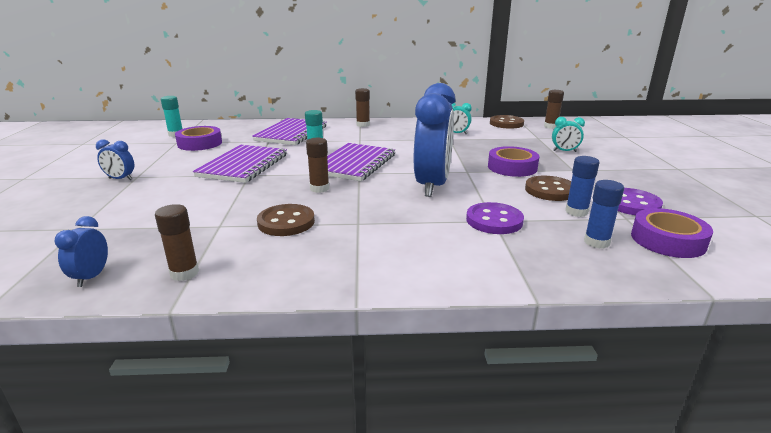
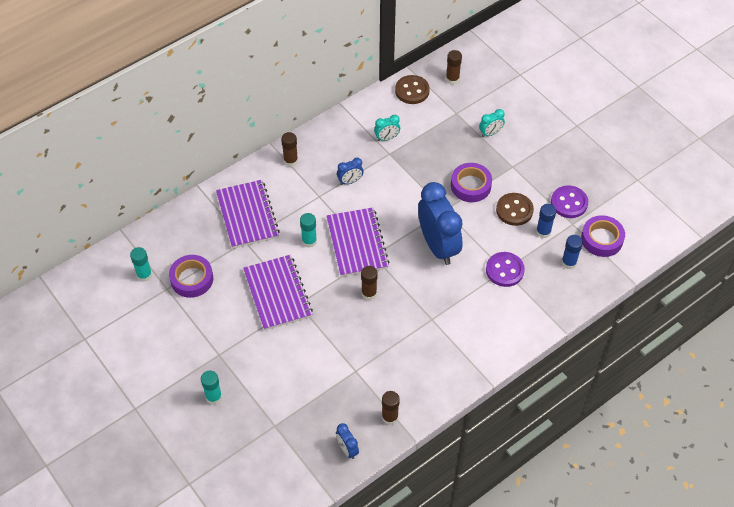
camera: 35 degrees left, 30 degrees up
(80, 193) = (214, 397): none -> turquoise glue stick
(120, 179) = (212, 365): blue clock -> blue clock (350, 181)
(286, 222) = (390, 344): brown button -> none

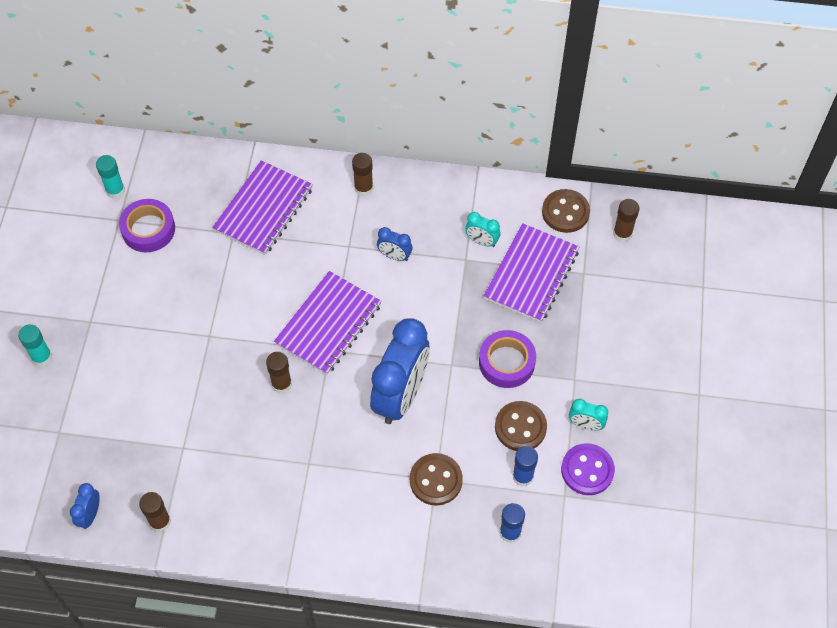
camera: 45 degrees right, 5 degrees up
(278, 293) = (203, 309): purple notebook -> purple notebook (531, 274)
(309, 241) = (288, 283): turquoise glue stick -> none
(490, 133) = (593, 324): turquoise clock -> turquoise clock (585, 425)
(504, 270) = (436, 480): purple button -> brown button
(602, 239) = (575, 540): purple tape -> none

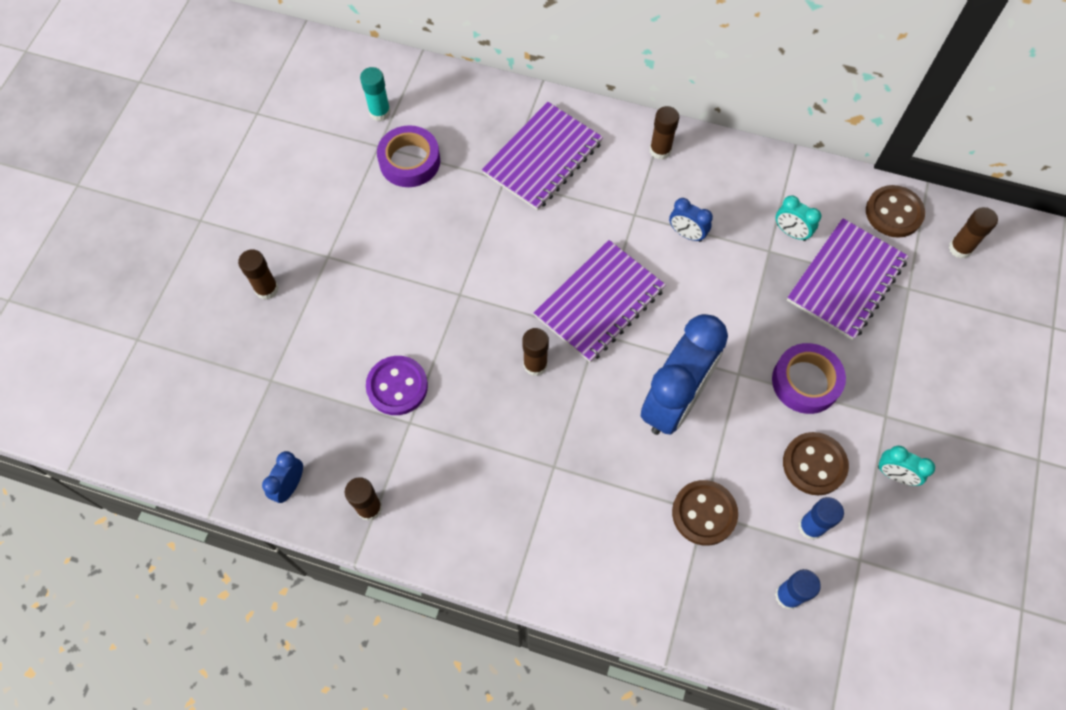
camera: 10 degrees right, 5 degrees up
(42, 357) = (267, 289): turquoise glue stick -> brown glue stick
(587, 470) = (891, 532): purple button -> purple button (397, 386)

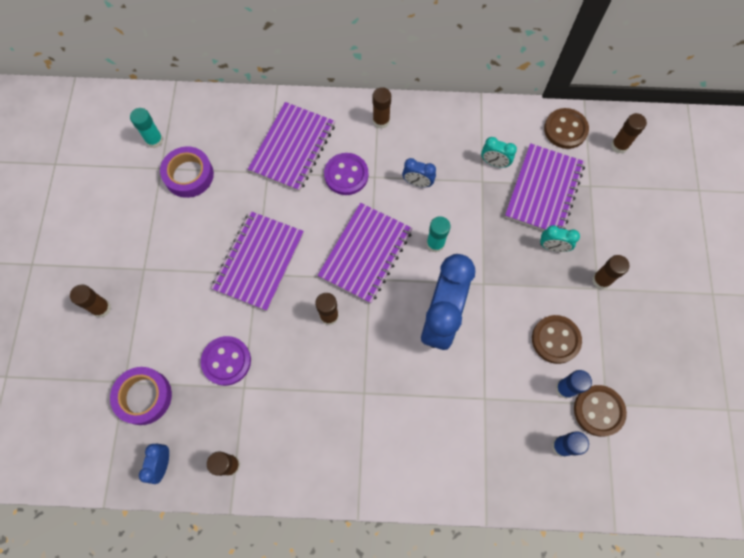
camera: 15 degrees left, 5 degrees up
(467, 280) = (259, 261): none -> purple notebook
(600, 204) = (346, 175): none -> purple button
(690, 311) = (435, 244): none -> turquoise glue stick
(704, 513) = (485, 399): brown button -> brown button (598, 411)
(805, 382) = (534, 277): purple tape -> purple tape (144, 397)
(893, 407) = (601, 280): none -> brown glue stick
(894, 475) = (615, 332): turquoise clock -> turquoise clock (553, 247)

